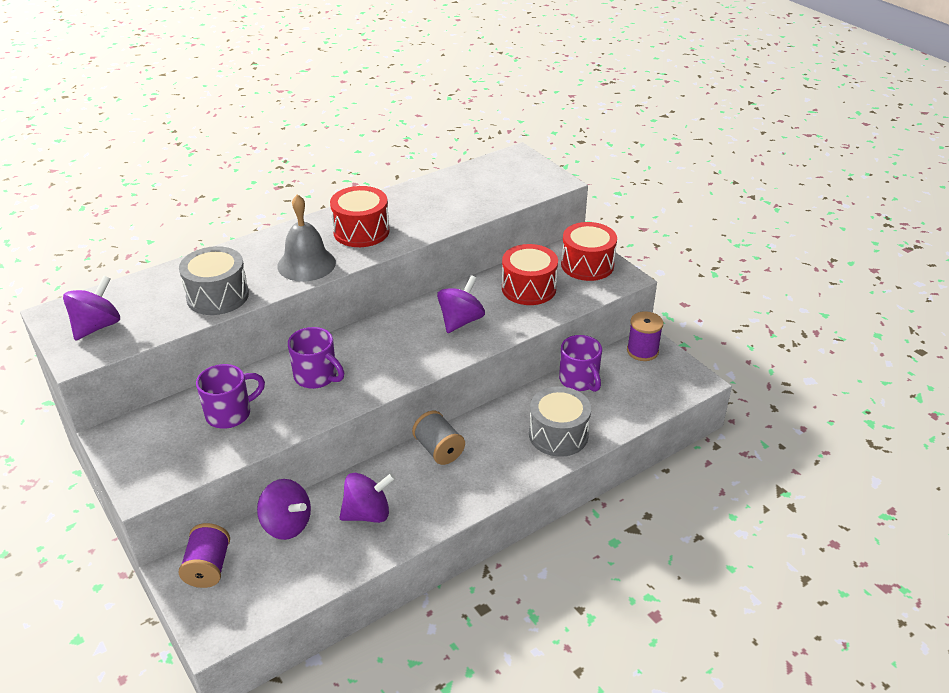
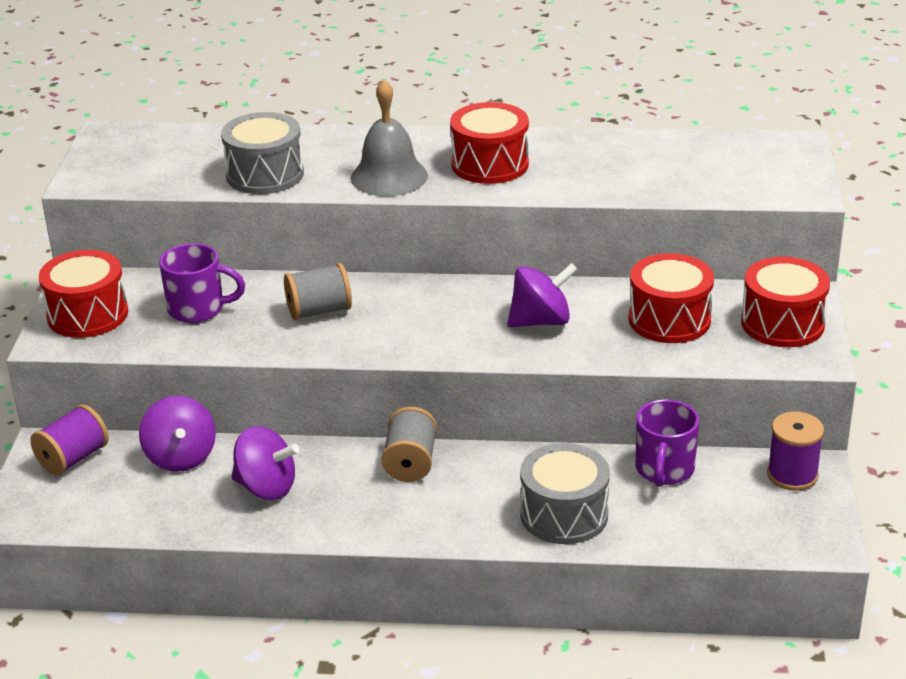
camera: 40 degrees right, 5 degrees down
(97, 326) = (128, 160): purple spinning top -> none
(150, 456) = (87, 314): none -> red drum
(316, 377) = (319, 311): purple mug -> grey spool

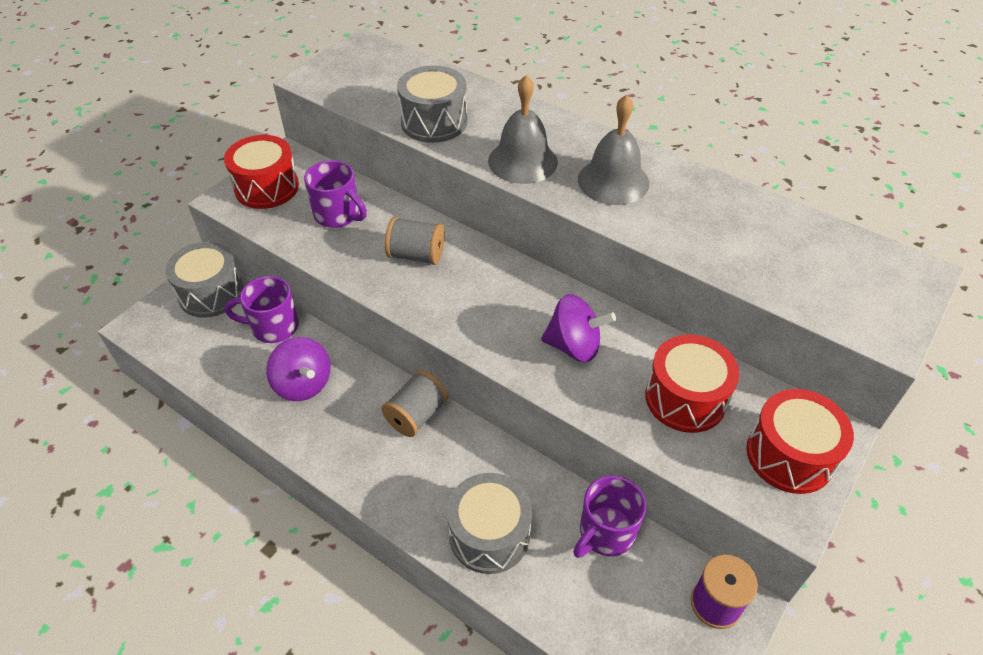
camera: 30 degrees right, 15 degrees up
(73, 458) = (211, 293): purple spool -> grey drum
(181, 457) = (273, 327): purple spinning top -> purple mug
(490, 164) = (613, 181): red drum -> grey bell

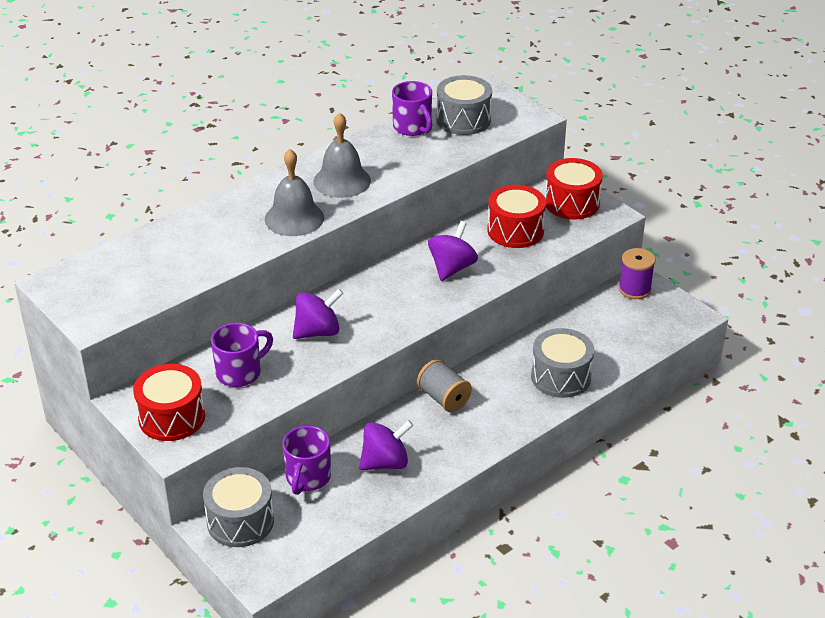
camera: 75 degrees left, 10 degrees down
(416, 255) = (318, 331): grey spool -> purple spinning top
(434, 122) = (213, 255): grey drum -> grey drum (463, 120)
(605, 533) = (574, 322): purple mug -> purple mug (413, 127)

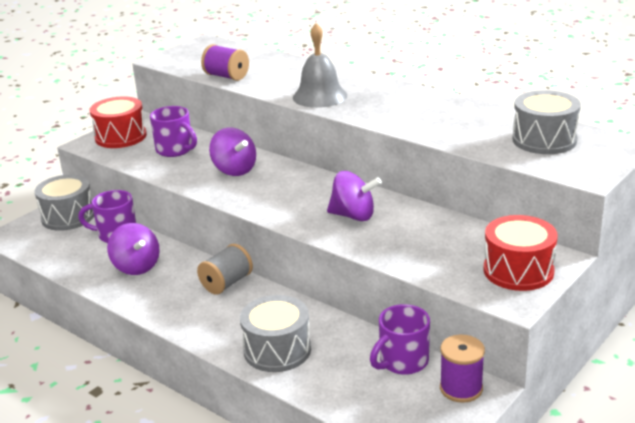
camera: 80 degrees right, 10 degrees down
(191, 275) = (226, 76): none -> purple spool
(342, 181) = (389, 104): grey bell -> none
(413, 127) = (507, 119): purple mug -> purple mug (402, 362)
(515, 231) = (439, 242): red drum -> none

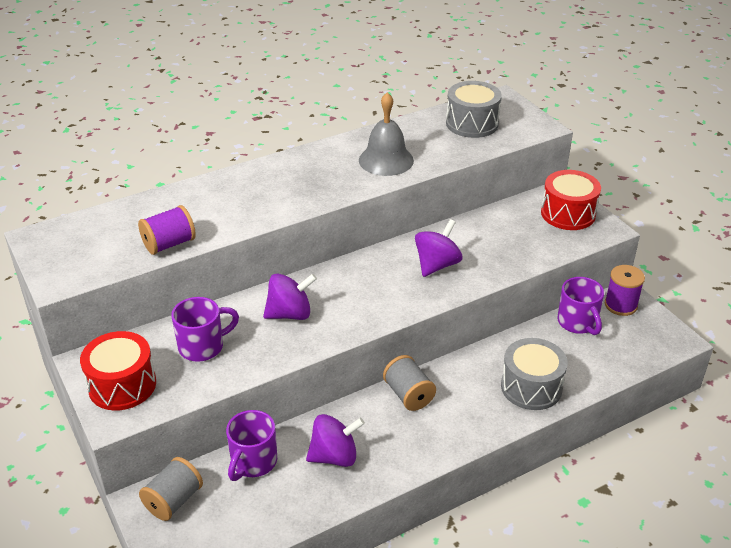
camera: 70 degrees left, 10 degrees up
(68, 216) = (174, 500): grey drum -> grey spool
(320, 96) = (285, 199): grey bell -> grey bell (386, 160)

